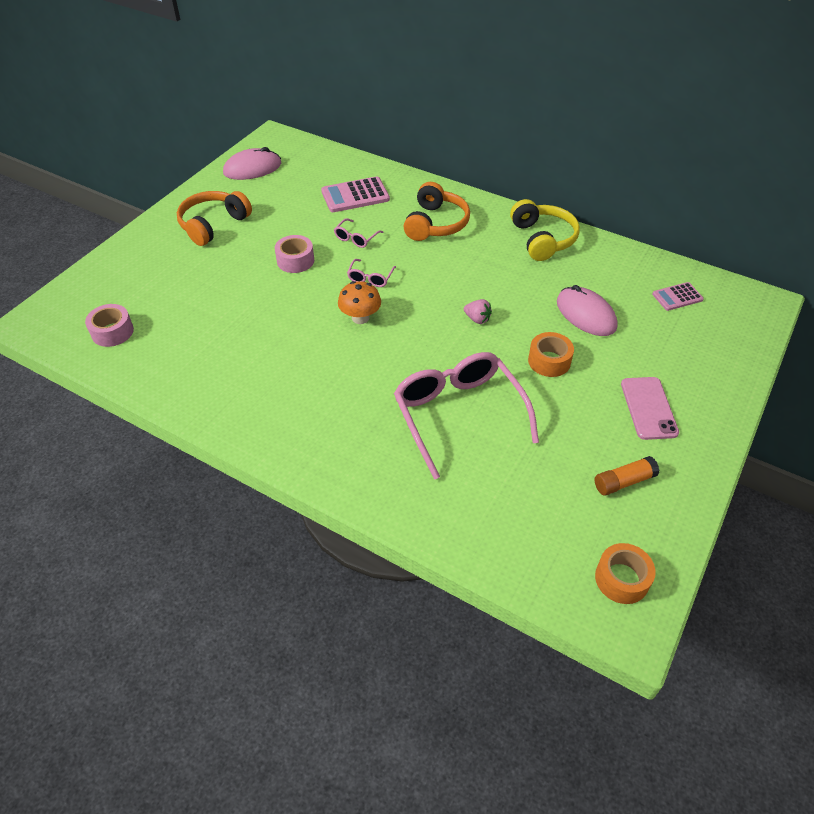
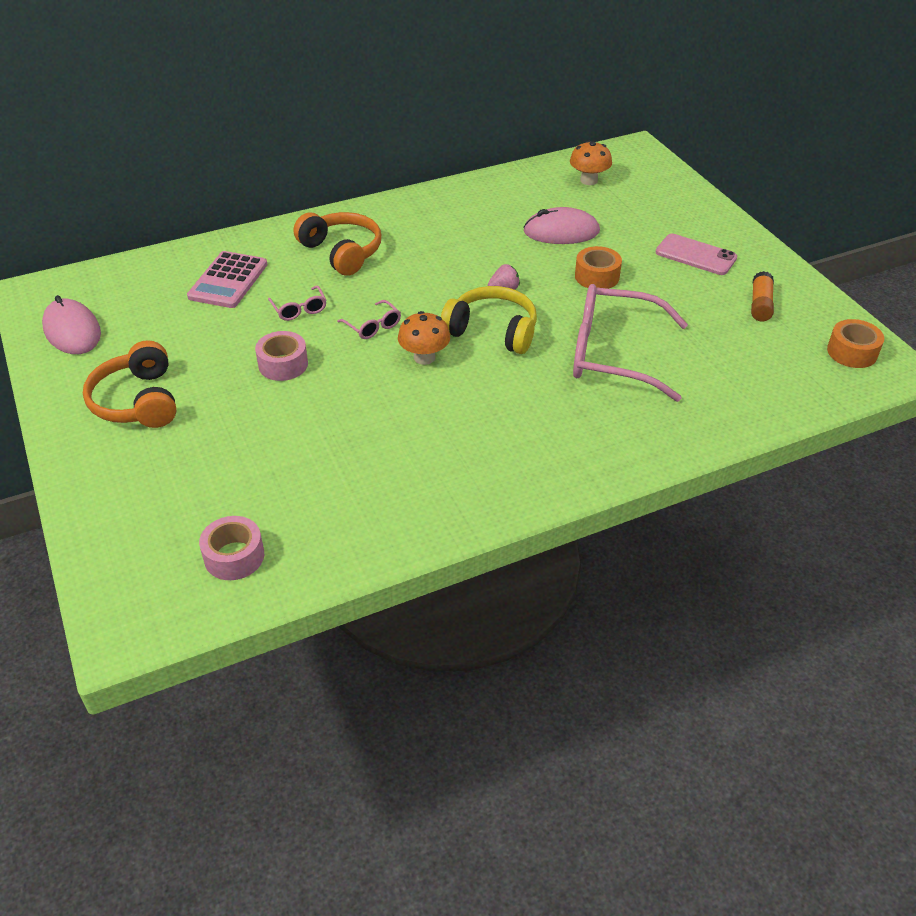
camera: 55 degrees left, 5 degrees down
(252, 168) = (72, 331): pink mouse -> pink mouse turned 45 degrees counterclockwise
(542, 239) = (440, 206): yellow headphones -> yellow headphones (492, 331)
(677, 297) = (588, 180): pink calculator -> orange mushroom

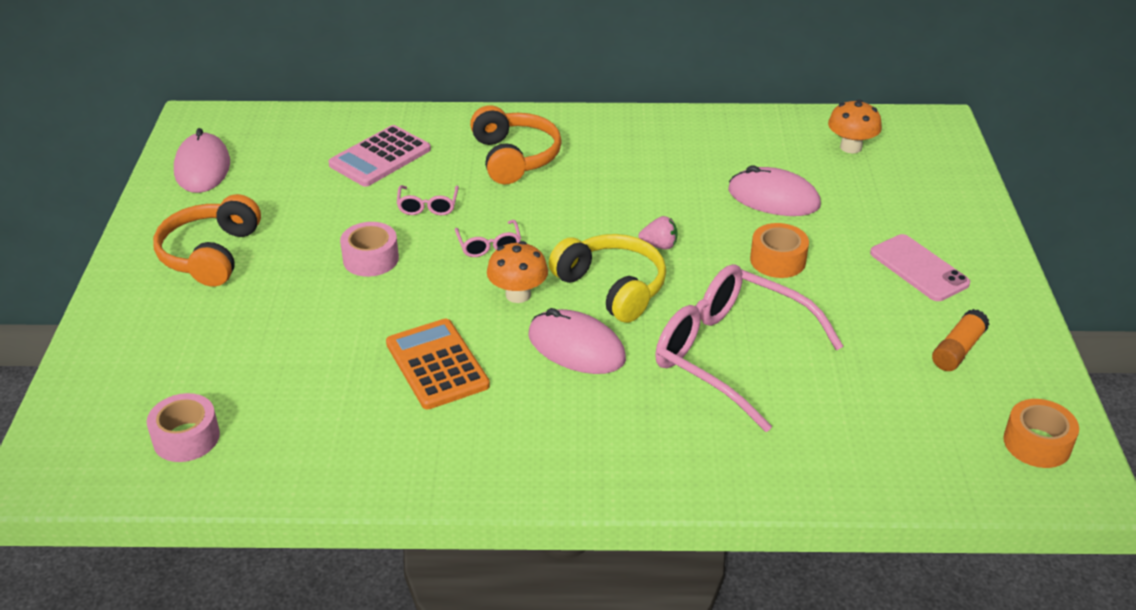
camera: 25 degrees right, 5 degrees down
(401, 430) = (437, 365): none -> orange calculator
(498, 383) = (576, 347): none -> pink mouse

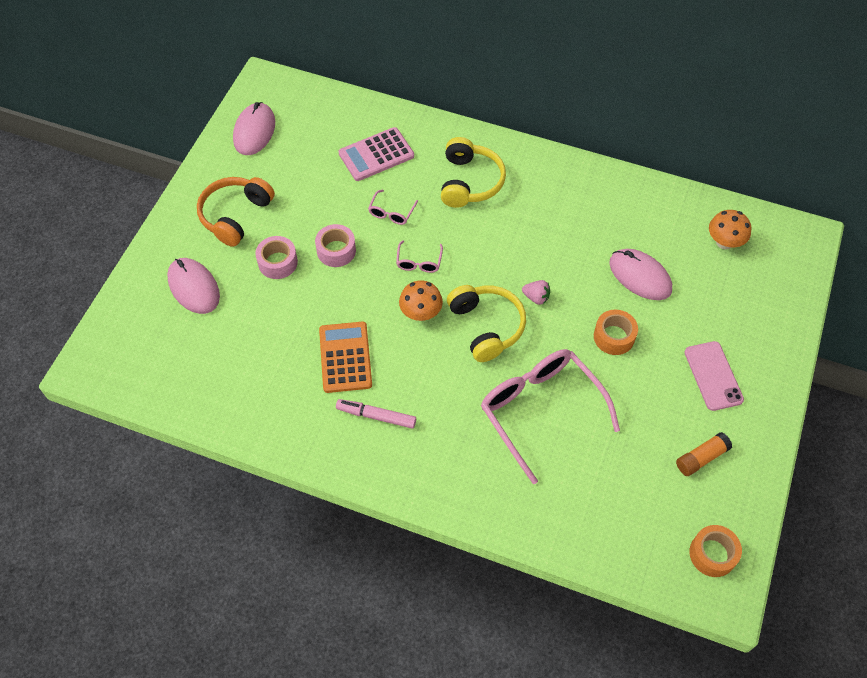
camera: 20 degrees right, 20 degrees up
(186, 438) = (175, 367): pink tape -> pink tape (278, 262)
(512, 416) = (376, 416): none -> pink marker
(514, 157) = (470, 182): orange headphones -> yellow headphones
(576, 347) = (440, 371): pink mouse -> pink mouse (194, 287)

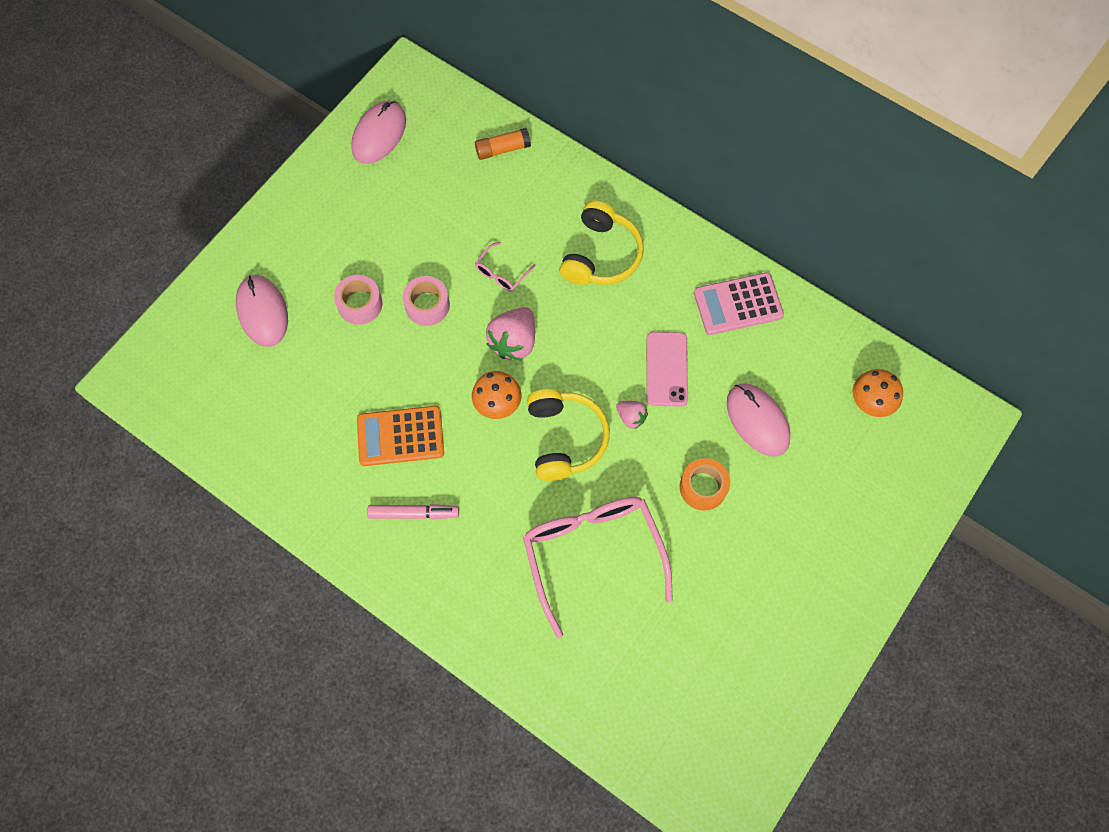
camera: 15 degrees right, 10 degrees up
(235, 215) = (330, 235): orange headphones -> none
(345, 357) = (400, 436): orange calculator -> orange calculator turned 105 degrees counterclockwise
(376, 155) = (506, 196): pink calculator -> pink calculator (738, 304)
(376, 416) = (413, 513): pink marker -> pink marker turned 150 degrees clockwise
(419, 262) = (514, 342): pink glasses -> pink strawberry
(701, 458) = (752, 656): orange glue stick -> orange glue stick (503, 149)
(712, 554) = (726, 770): orange tape -> none
(713, 376) = (799, 563): pink phone -> pink phone (666, 369)

